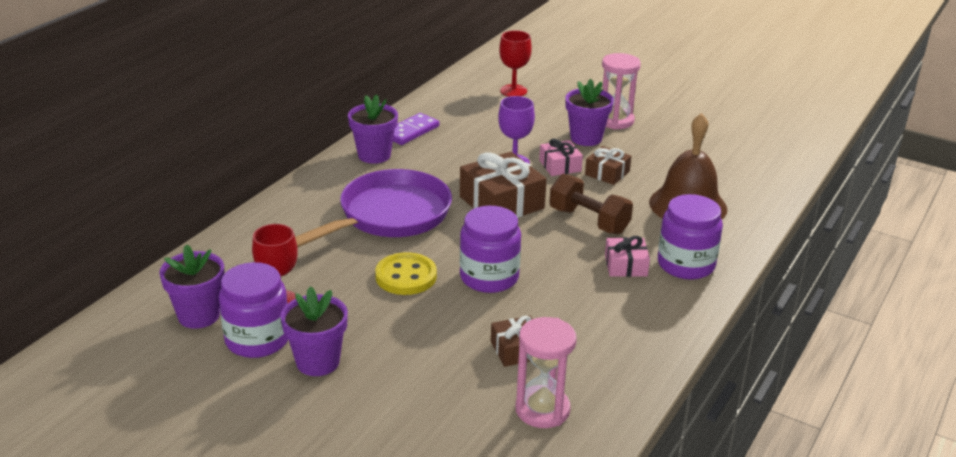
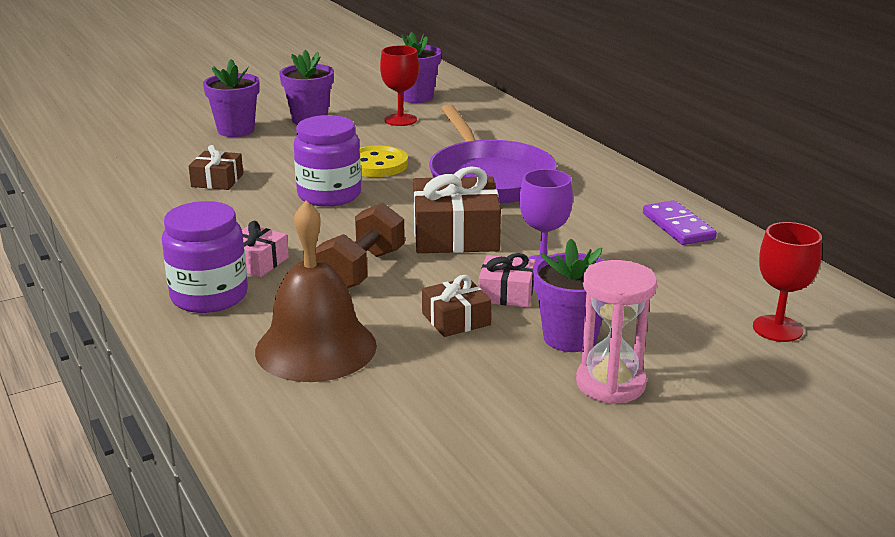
camera: 120 degrees right, 5 degrees down
(257, 339) = (362, 108): purple jar -> none
(374, 155) = (629, 196): purple flower pot -> purple flower pot (236, 130)
(542, 410) = (141, 171): pink hourglass -> none
(589, 221) = (362, 270): brown dumbbell -> brown dumbbell turned 45 degrees counterclockwise

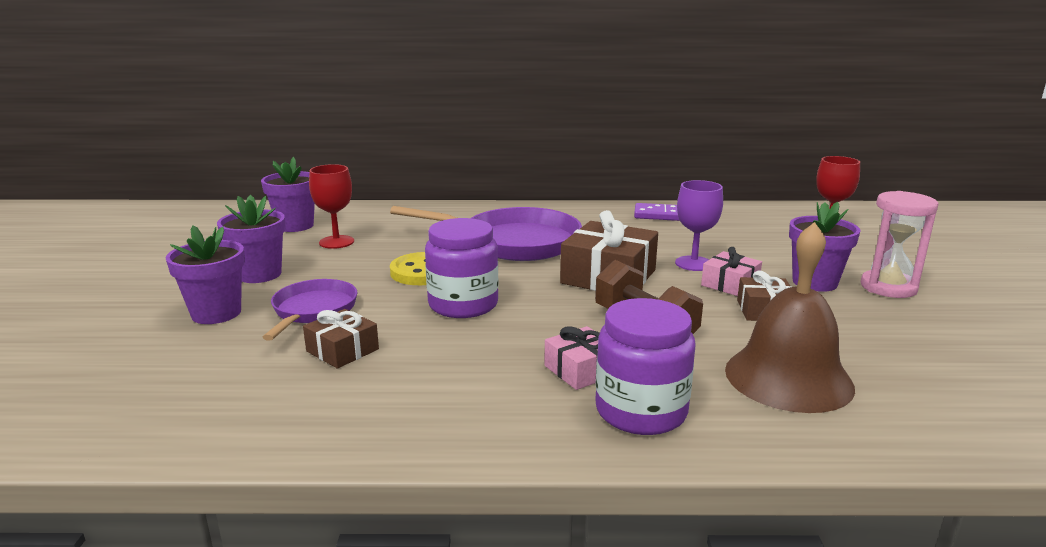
camera: 60 degrees left, 5 degrees down
(267, 153) = (313, 311): none -> purple pan

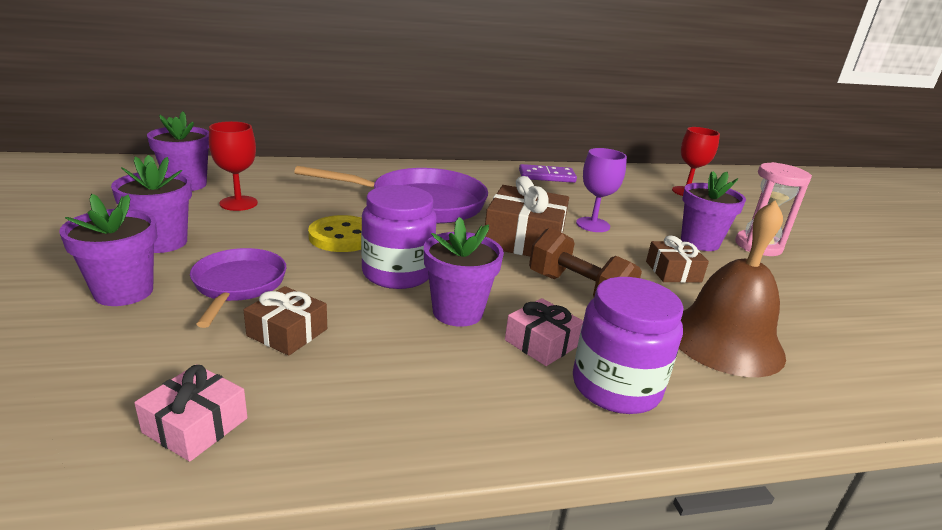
camera: 15 degrees left, 5 degrees up
(508, 340) = (457, 312): none -> purple flower pot
(730, 284) = (632, 245): pink gift -> pink gift (195, 425)

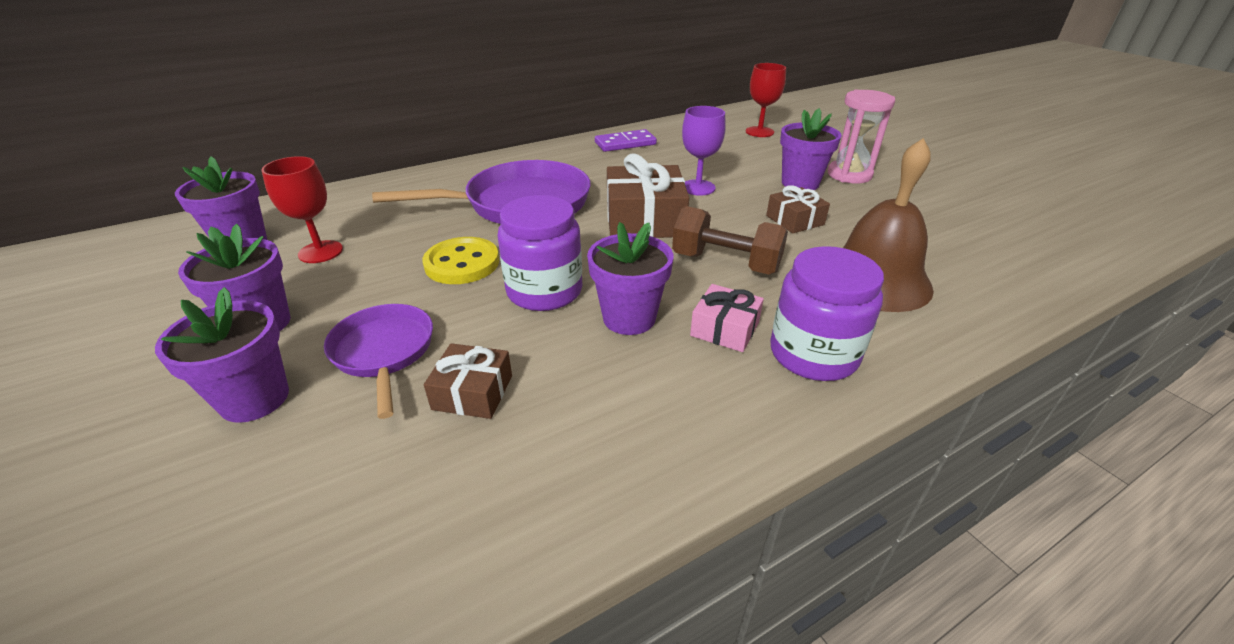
camera: 15 degrees left, 10 degrees up
(195, 425) = (442, 532): pink gift -> none

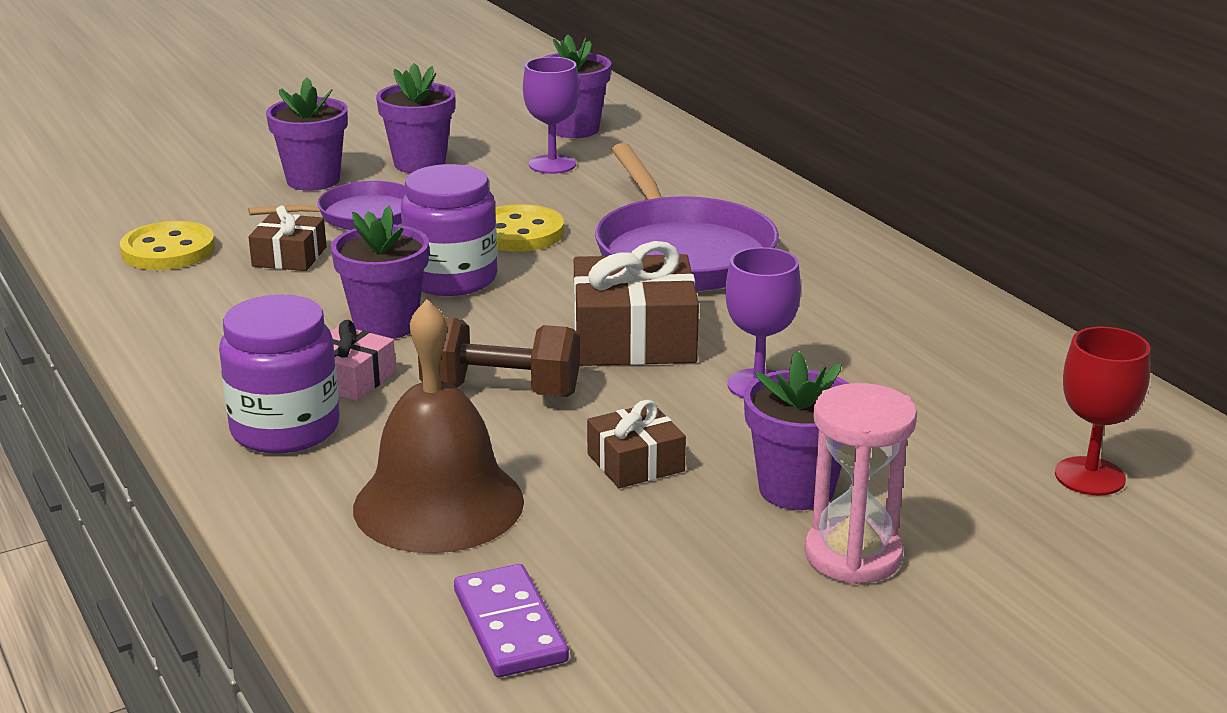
camera: 90 degrees right, 10 degrees down
(320, 252) = (552, 164): red goblet -> purple goblet
(420, 508) = (168, 250): none -> yellow button
(625, 143) = (953, 326): purple domino -> purple domino (510, 626)
(725, 263) = (501, 391): brown dumbbell -> brown dumbbell turned 75 degrees clockwise

